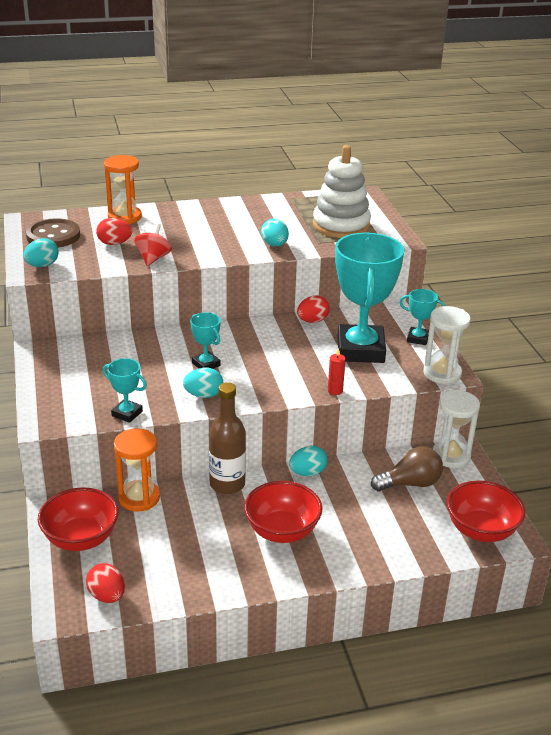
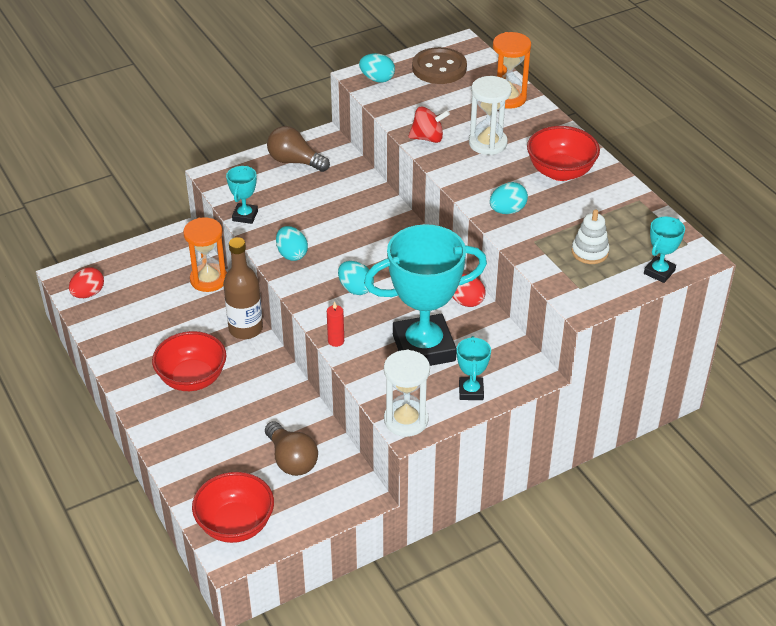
camera: 75 degrees right, 10 degrees up
(62, 371) = (295, 161): none -> brown light bulb
(81, 538) = (148, 261): red bowl -> red bowl (560, 172)
(114, 243) = (445, 107): red egg -> none
(206, 364) = (344, 244): turquoise trophy -> turquoise trophy (659, 272)
(307, 473) = (281, 380): turquoise egg -> turquoise egg (355, 289)
(341, 226) = (590, 252): white stacking toy -> white stacking toy, size x0.51
(451, 456) = (351, 488): white hourglass -> white hourglass (487, 143)

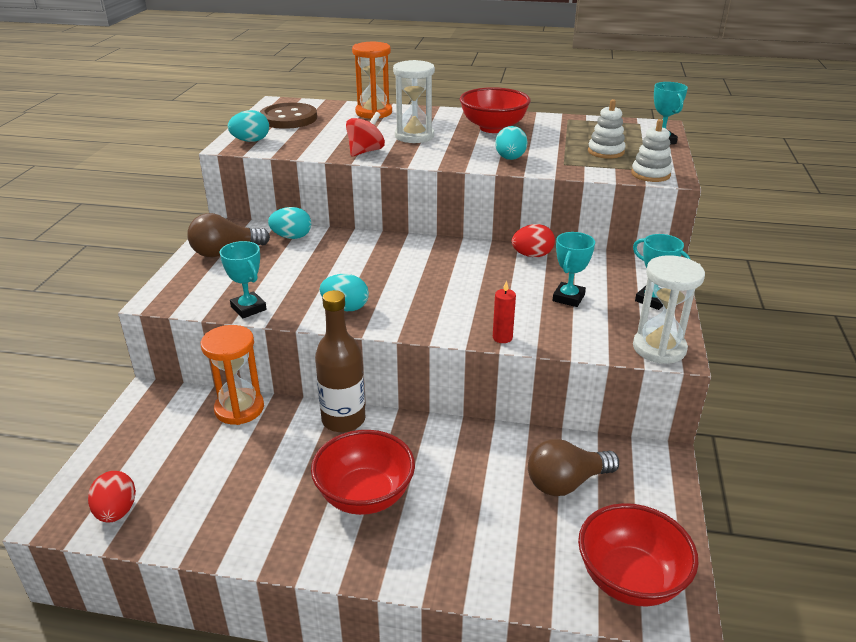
camera: 50 degrees left, 10 degrees down
(291, 460) = (566, 483): brown light bulb -> brown light bulb turned 150 degrees clockwise
(355, 289) = (444, 296): turquoise egg -> turquoise egg (292, 237)
(424, 348) = (568, 298): turquoise trophy -> turquoise trophy, size x0.44
(572, 294) = (650, 174): none -> white stacking toy

